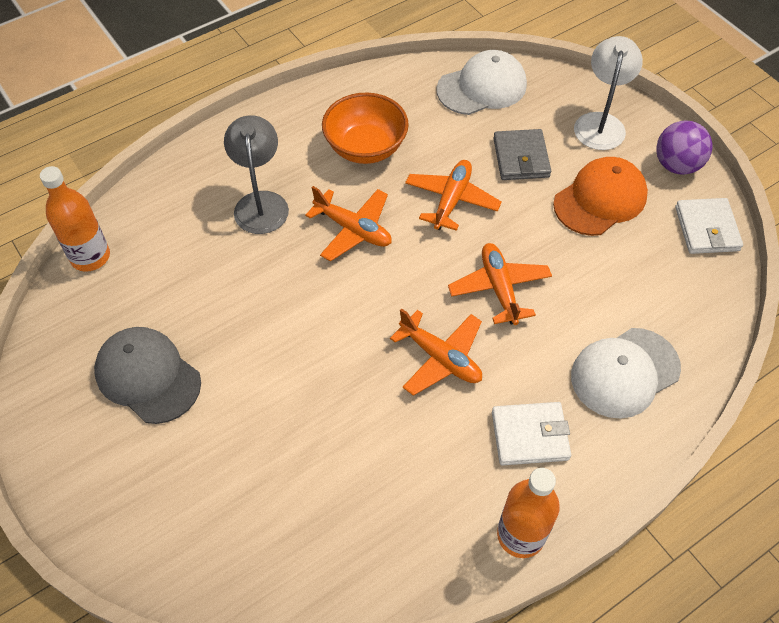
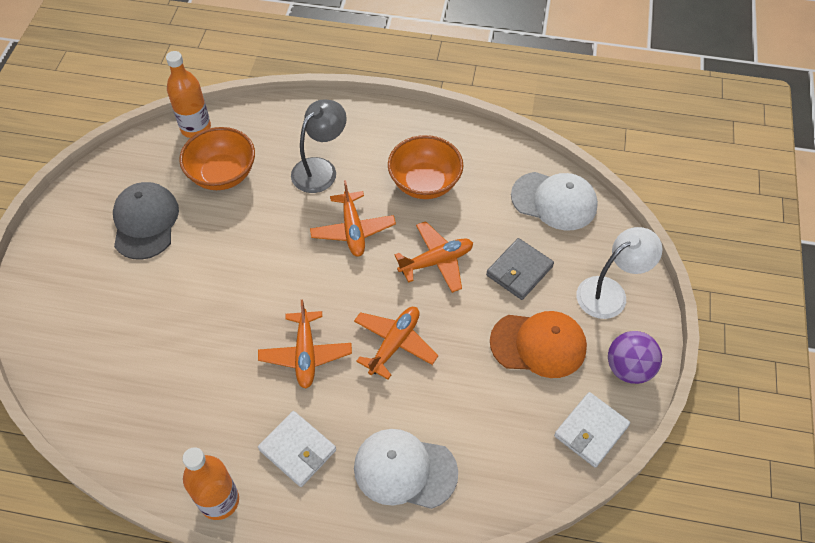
camera: 45 degrees right, 0 degrees up
(172, 276) = (222, 174): none -> orange bowl

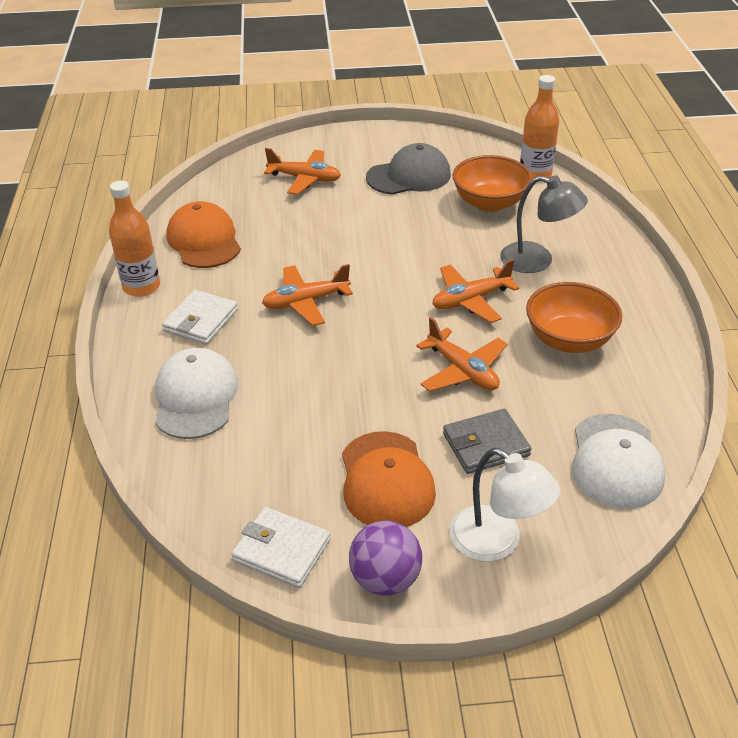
camera: 75 degrees right, 15 degrees down
(165, 428) = (204, 240): none -> orange cap
(394, 344) = (341, 360): orange plane -> orange plane (305, 179)
(519, 271) = (485, 445): grey wallet -> grey wallet turned 45 degrees counterclockwise

